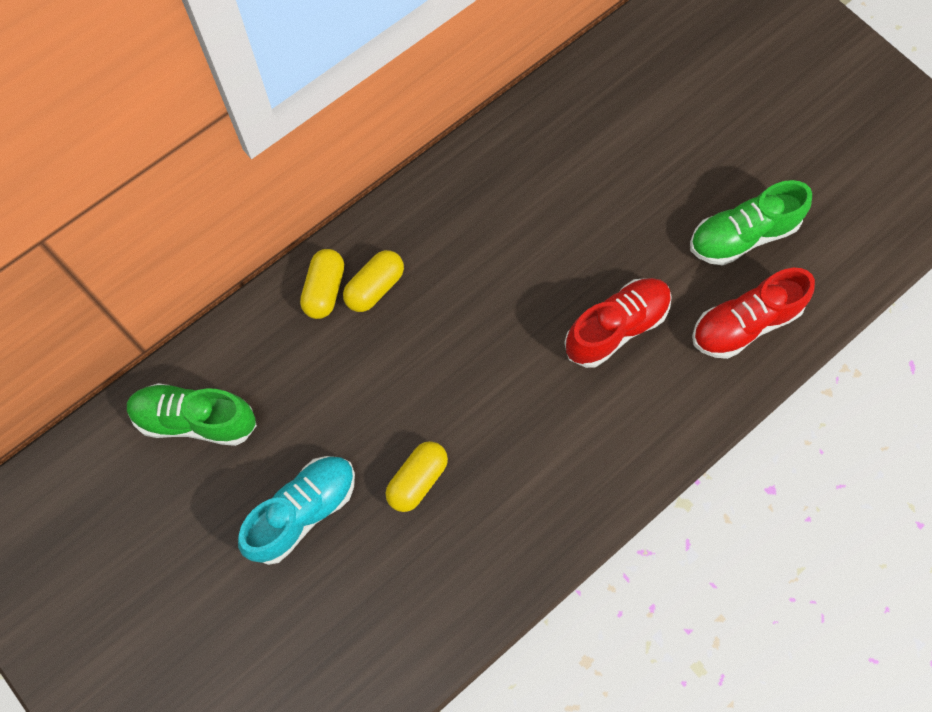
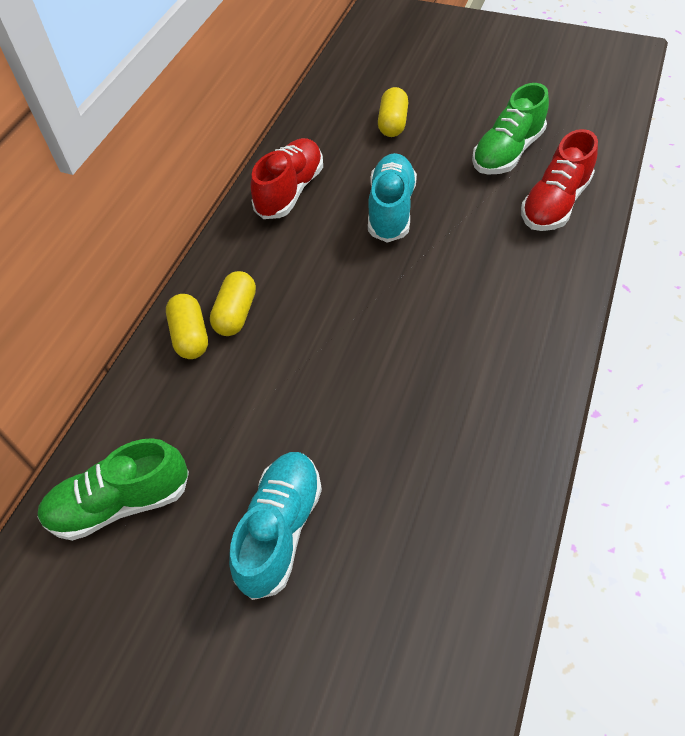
camera: 25 degrees left, 15 degrees down
(417, 480) = (373, 444): yellow capsule -> yellow capsule (392, 123)
(581, 245) = (391, 209): none -> turquoise shoe
(616, 328) = (460, 250): red shoe -> red shoe (290, 191)

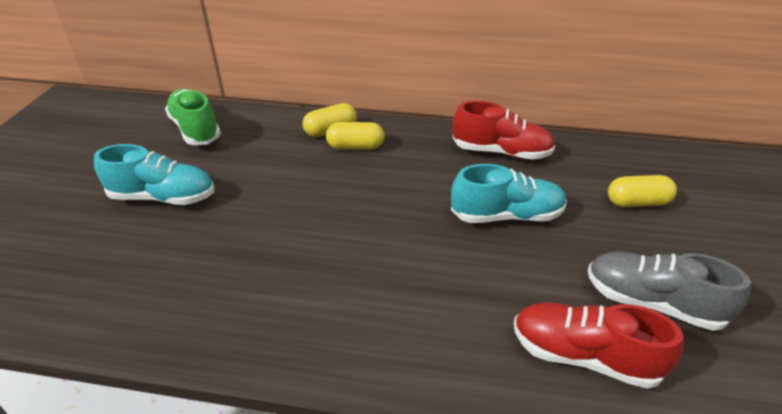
camera: 75 degrees right, 15 degrees down
(507, 153) = (652, 302): green shoe -> grey shoe

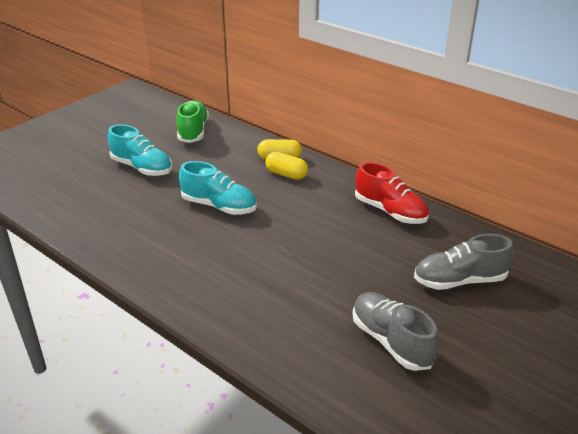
camera: 30 degrees right, 5 degrees down
(506, 215) = (347, 253): turquoise shoe -> turquoise shoe (219, 206)
(583, 356) = (308, 348): red shoe -> none
(637, 202) = (459, 280): yellow capsule -> grey shoe

